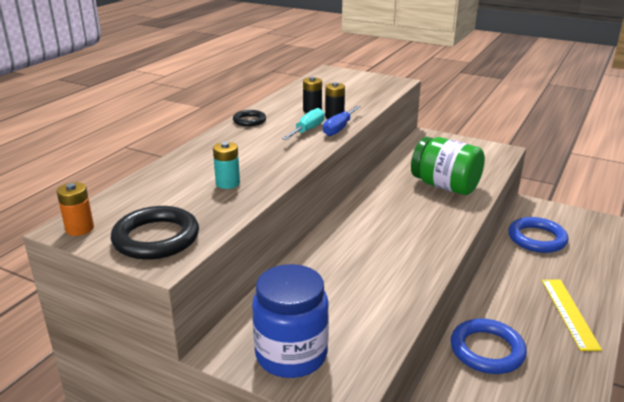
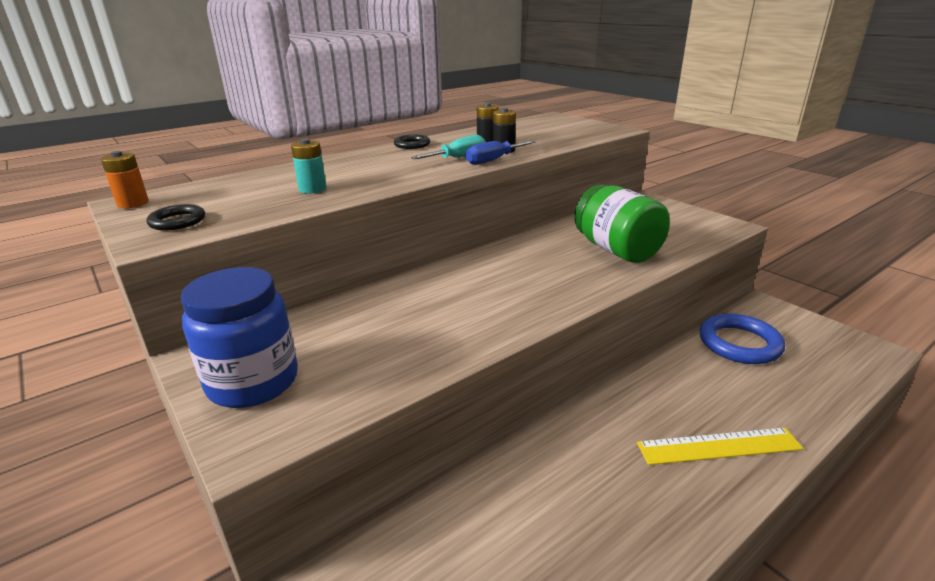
camera: 25 degrees right, 0 degrees up
(156, 238) = (177, 221): black ring -> black ring, size x0.56
(487, 350) = (561, 459): blue ring -> none
(569, 313) = (718, 446): yellow ruler -> yellow ruler turned 60 degrees clockwise

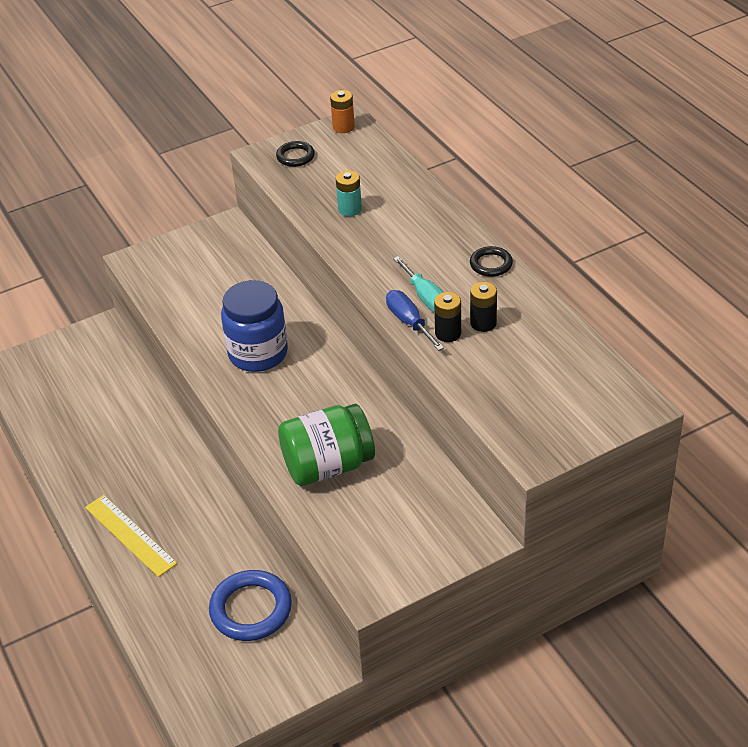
camera: 100 degrees right, 15 degrees up
(253, 382) = (191, 252): blue jar -> blue jar (258, 353)
(718, 446) = (130, 535): yellow ruler -> yellow ruler turned 45 degrees counterclockwise

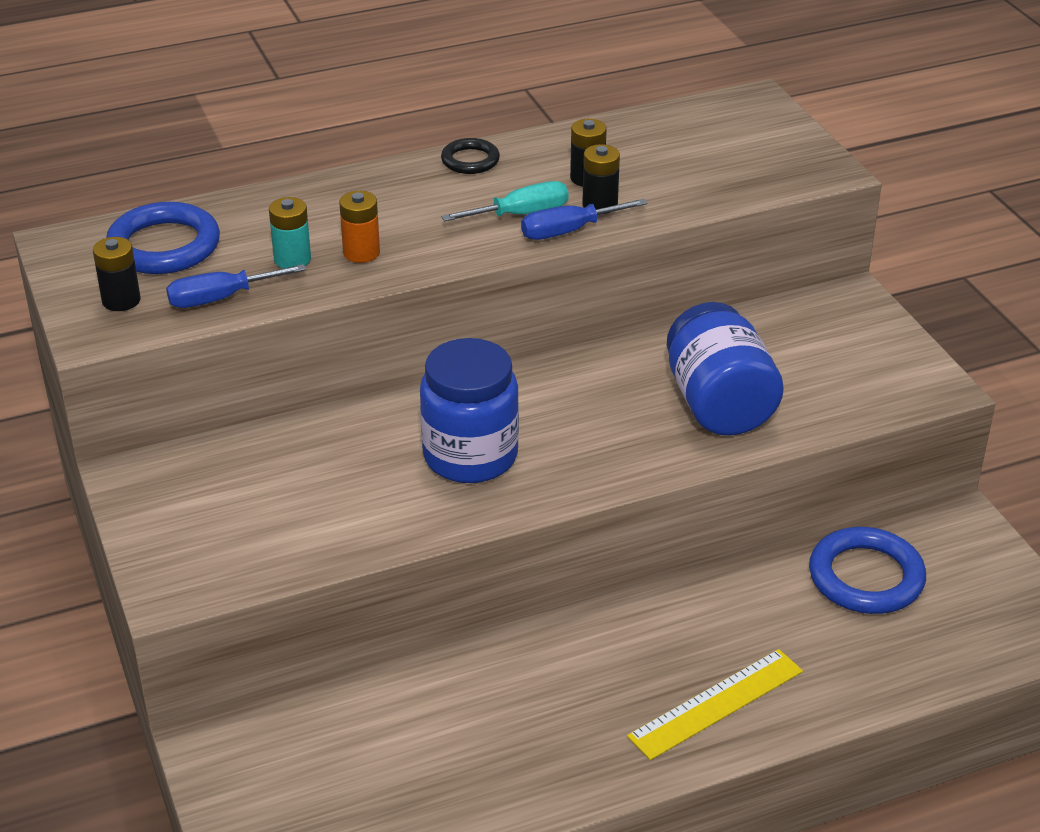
camera: 85 degrees left, 5 degrees down
(295, 156) = (121, 300): black ring -> black battery
(303, 191) = (220, 298): none -> blue screwdriver
(328, 466) = (719, 404): green jar -> blue jar
(343, 127) = (68, 250): orange battery -> orange battery (361, 253)
(354, 159) = (164, 246): none -> blue ring

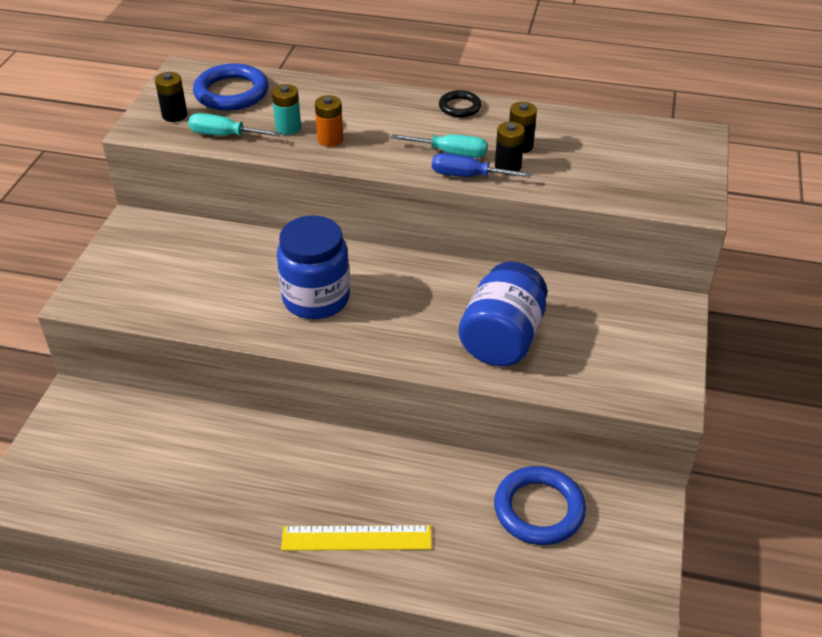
camera: 35 degrees right, 5 degrees up
(220, 298) = (224, 135): blue screwdriver -> turquoise screwdriver

